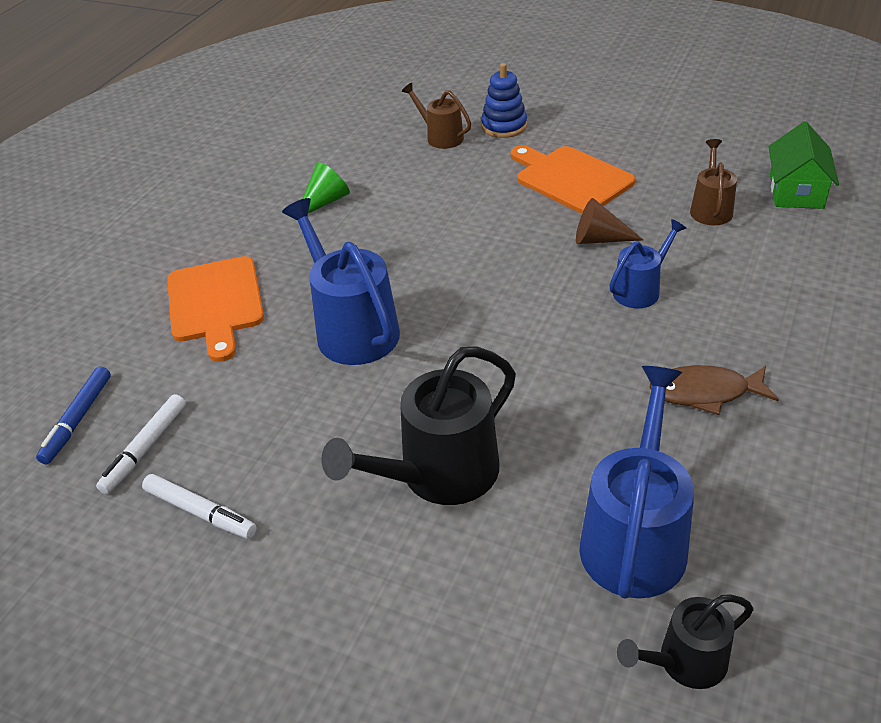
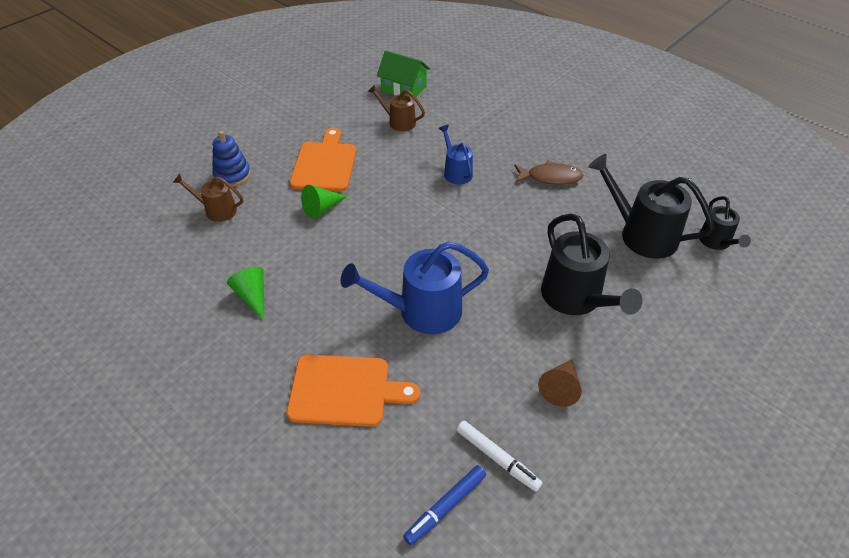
camera: 75 degrees left, 5 degrees up
(77, 420) = (445, 507): blue marker -> blue marker turned 105 degrees clockwise
(200, 512) = (571, 429): white marker -> none
(441, 137) = (217, 210): brown watering can -> brown watering can turned 45 degrees clockwise
(488, 202) = (322, 208): none -> green cone
(570, 179) = (324, 164): orange cutting board -> orange cutting board turned 120 degrees clockwise
(599, 239) = (398, 172): brown cone -> brown cone (560, 388)
(635, 538) = (642, 234): blue watering can -> black watering can
(705, 392) = (550, 177): brown fish -> brown fish turned 105 degrees counterclockwise

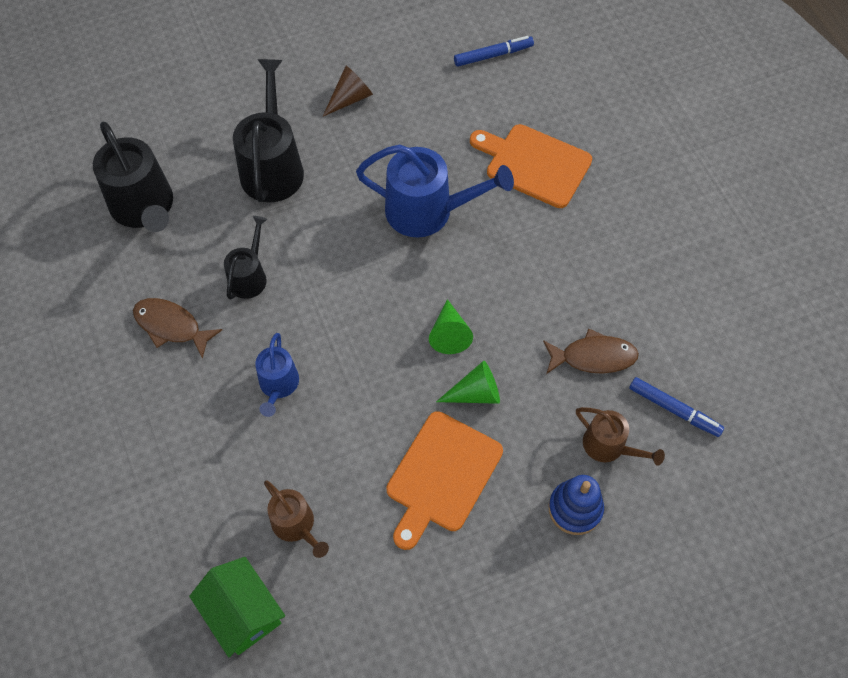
camera: 155 degrees left, 15 degrees up
(171, 244) = (674, 410): none -> blue marker
(241, 256) = (593, 357): none -> brown fish
(252, 296) = (593, 296): green cone -> green cone (449, 334)
(497, 458) = (436, 70): white marker -> none
(716, 242) = (80, 169): black watering can -> black watering can (249, 276)

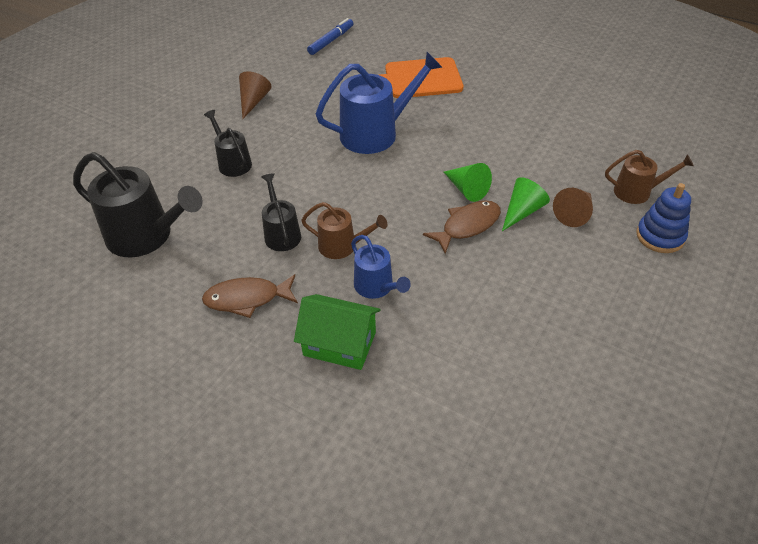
camera: 35 degrees left, 15 degrees down
(242, 612) = (516, 459): green house -> green house (339, 344)
(273, 167) = (233, 163): black watering can -> black watering can, size x0.56
(296, 525) = (490, 368): brown watering can -> brown watering can (342, 246)
(442, 476) = (556, 271): orange cutting board -> none
(521, 429) = (574, 213): none -> brown cone
(593, 357) = (571, 152): brown fish -> brown fish (467, 226)
(674, 410) = (649, 152): blue marker -> none

